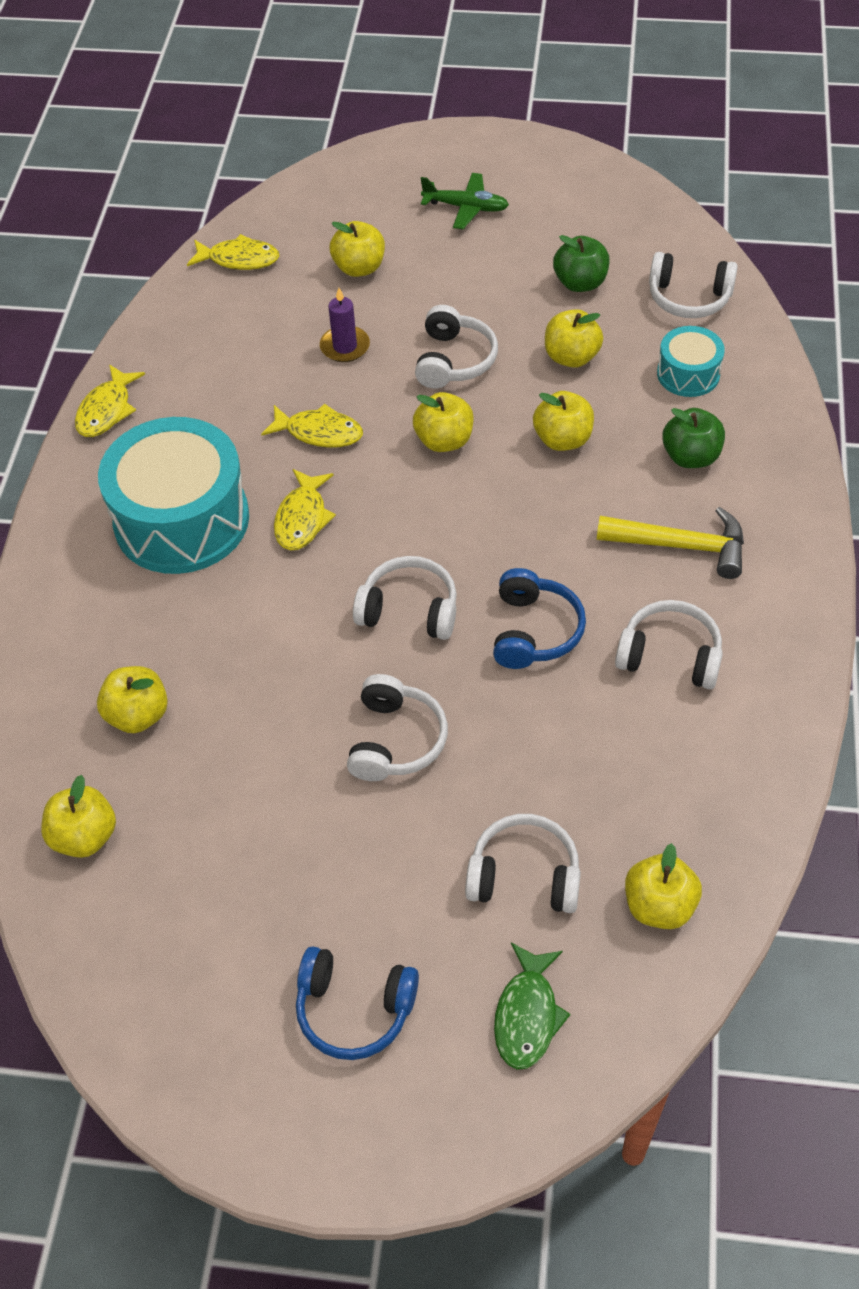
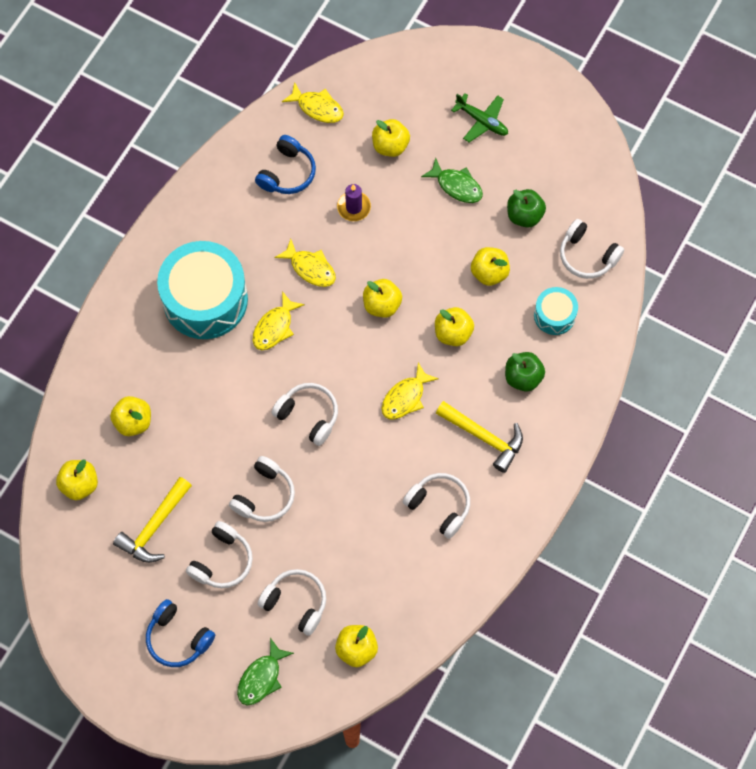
camera: 20 degrees right, 15 degrees up
(107, 410) = (191, 199): yellow fish -> yellow fish (405, 397)
(237, 852) = (154, 527): none -> yellow hammer
(454, 360) = (416, 246): white headphones -> white headphones (222, 561)
(472, 281) = (456, 186): none -> green fish
(534, 631) = (372, 458): blue headphones -> blue headphones (287, 173)

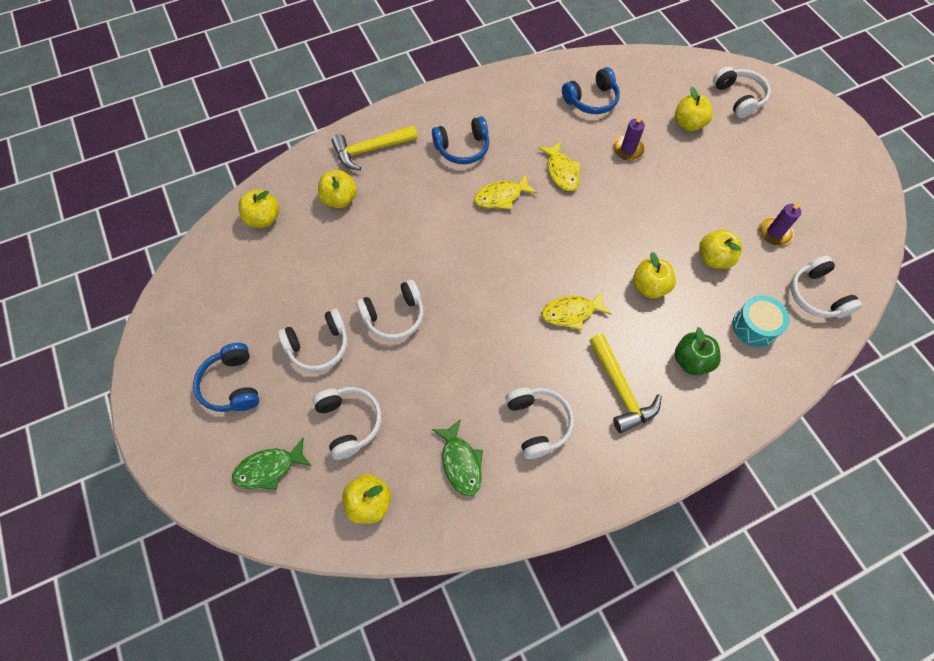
camera: 35 degrees right, 5 degrees down
(154, 527) = (289, 284): yellow hammer -> yellow hammer (370, 150)
(205, 299) = (462, 148): turquoise drum -> blue headphones
(308, 415) = (478, 277): white headphones -> white headphones (739, 98)
(317, 107) = (646, 71): yellow fish -> none
(382, 305) = (601, 230): yellow apple -> none
(456, 186) = (726, 179): green fish -> green fish (460, 462)
(482, 121) = (779, 146): green plane -> none
(524, 215) = (774, 232): green apple -> purple candle

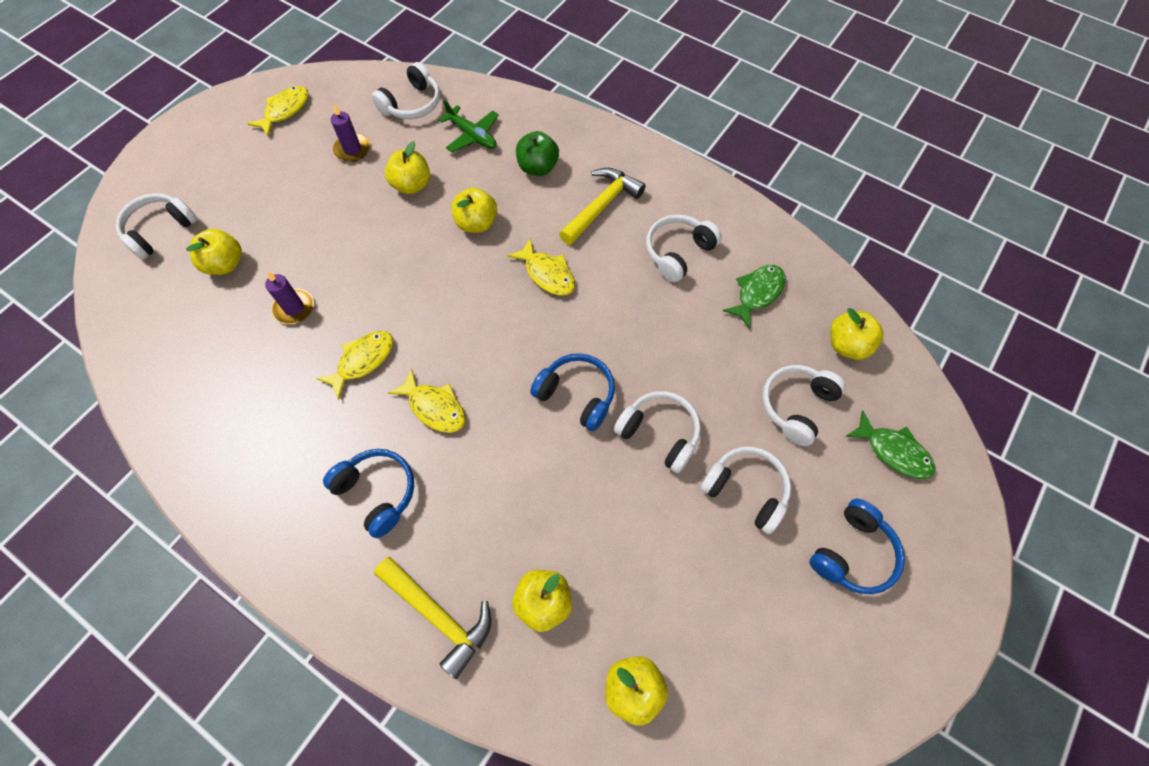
camera: 120 degrees left, 0 degrees up
(591, 100) = (223, 378): blue headphones -> blue headphones (577, 395)
(754, 326) = (472, 135): turquoise drum -> green plane
(843, 202) = (285, 110): none -> yellow fish

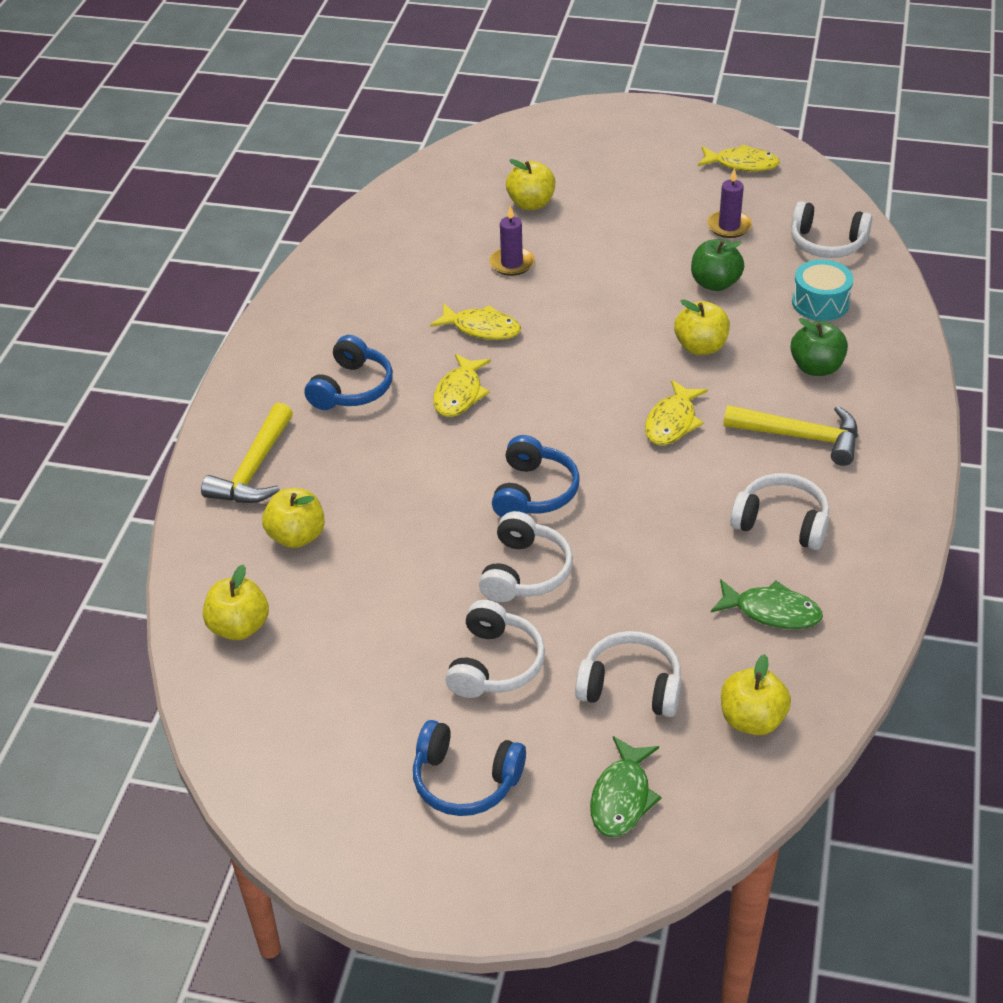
camera: 70 degrees right, 20 degrees down
(160, 230) = (540, 152): white headphones -> none
(412, 185) = (715, 283): yellow apple -> green apple
(472, 135) = (820, 303): green plane -> turquoise drum

